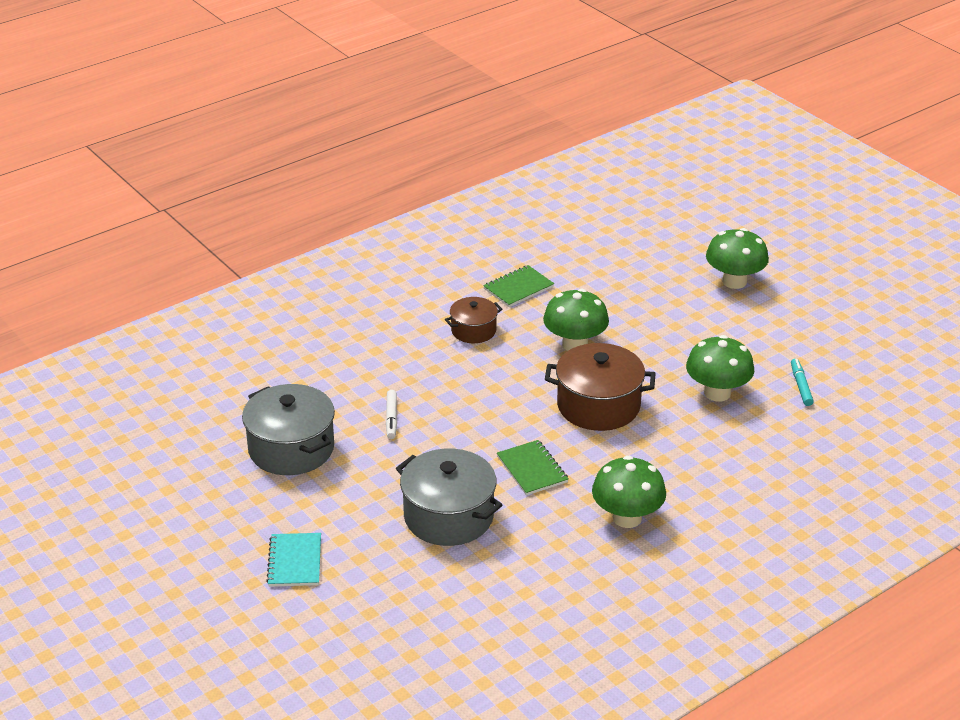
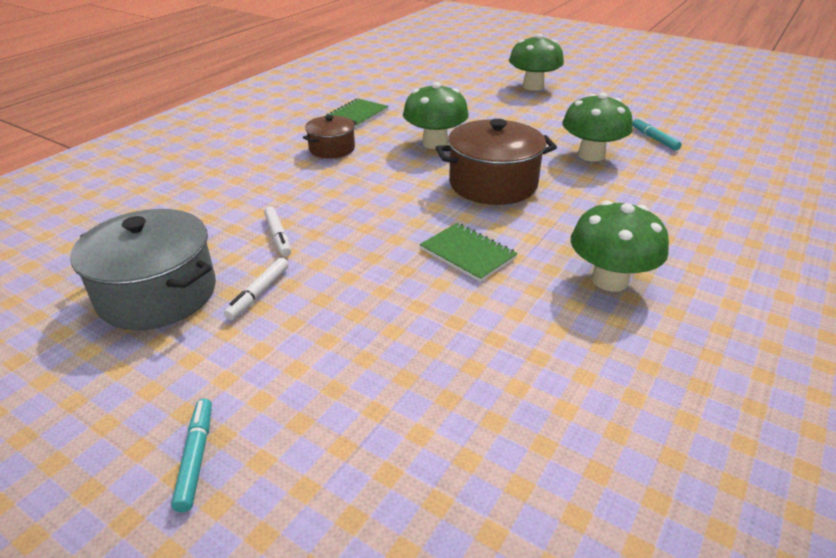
camera: 20 degrees left, 0 degrees up
(295, 561) = (196, 457): turquoise notebook -> turquoise marker
(361, 465) = (259, 293): none -> white marker
(448, 516) = (400, 329): grey pot -> none

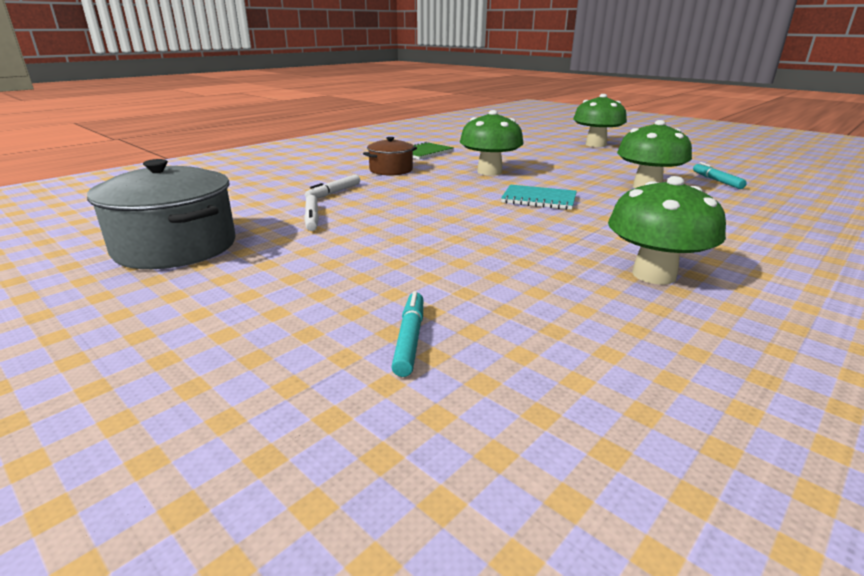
camera: 10 degrees right, 10 degrees down
(196, 457) = (124, 375): turquoise marker -> turquoise marker (410, 339)
(259, 293) = (271, 254): white marker -> white marker (334, 192)
(467, 253) = (497, 243): green notebook -> none
(493, 184) = (539, 199): brown pot -> turquoise notebook

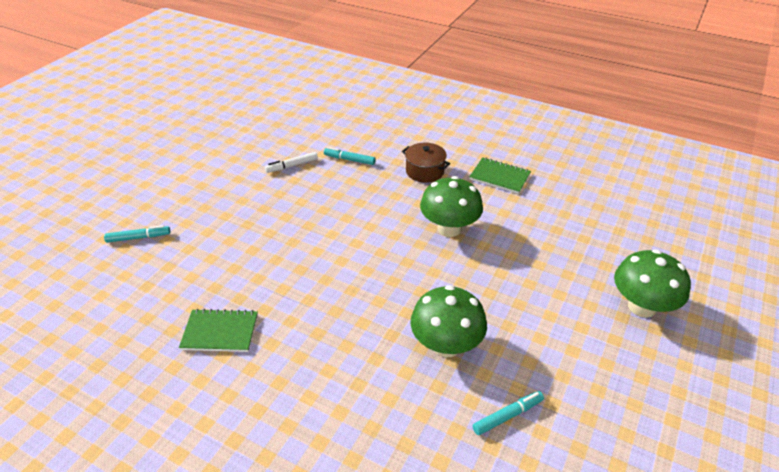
camera: 75 degrees right, 15 degrees up
(175, 247) = (236, 136): grey pot -> none
(334, 192) = (349, 160): white marker -> turquoise marker
(539, 199) = (373, 267): turquoise notebook -> none
(654, 275) = (220, 332): green mushroom -> green notebook

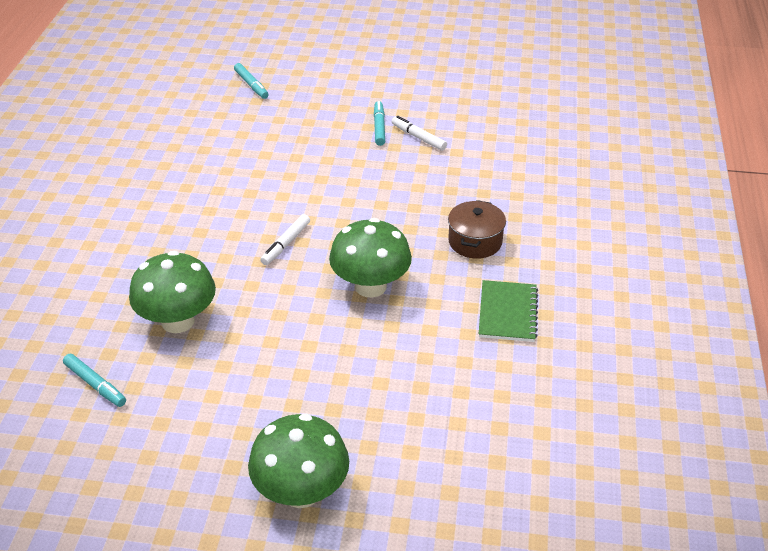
camera: 70 degrees right, 0 degrees up
(220, 332) = (149, 171): green notebook -> none
(349, 160) = (459, 175): turquoise marker -> turquoise marker (379, 127)
(379, 261) = (286, 244): none -> white marker

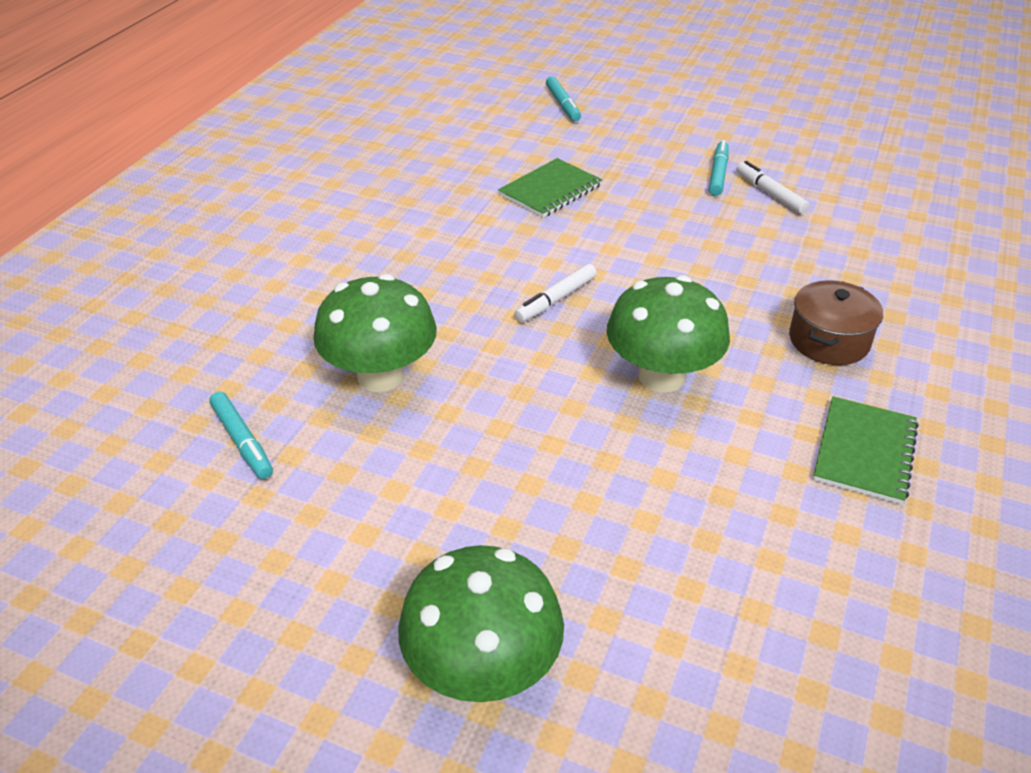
camera: 15 degrees right, 0 degrees up
(260, 159) = (550, 190): none -> green notebook

